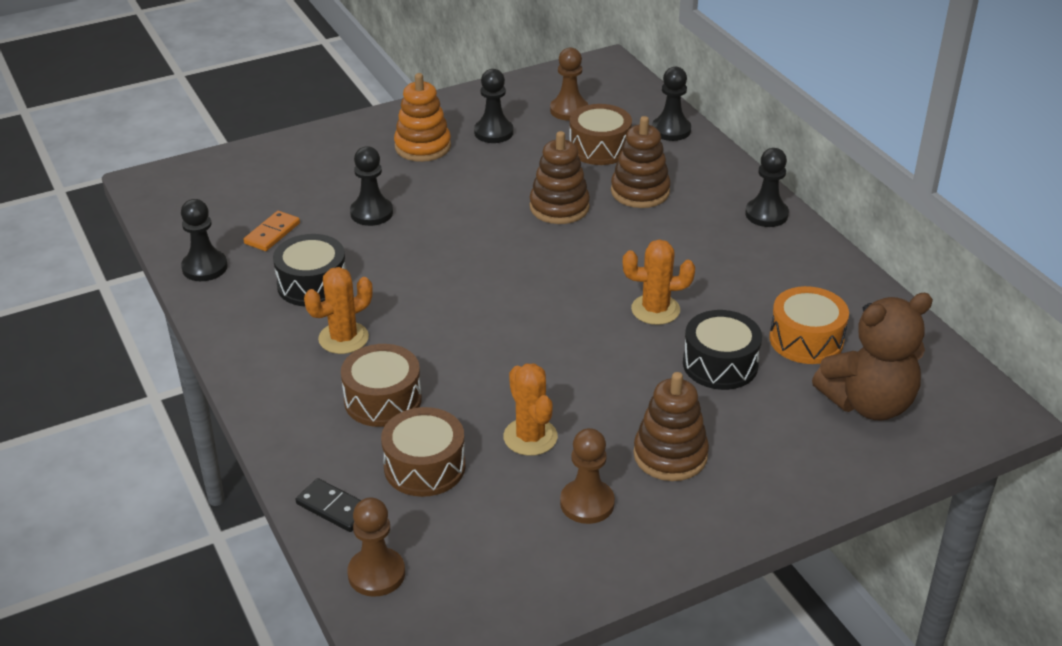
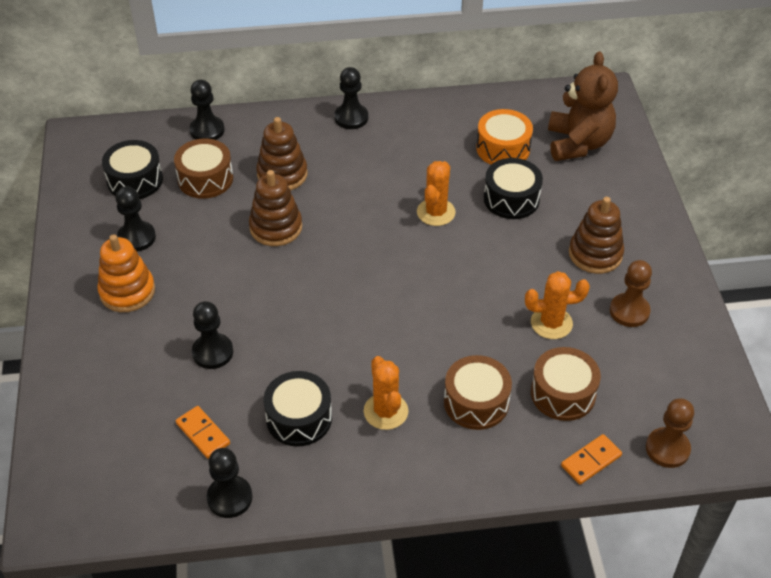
camera: 70 degrees left, 10 degrees up
(334, 508) = (591, 461): black domino -> orange domino
(569, 110) = (135, 180): brown pawn -> black drum

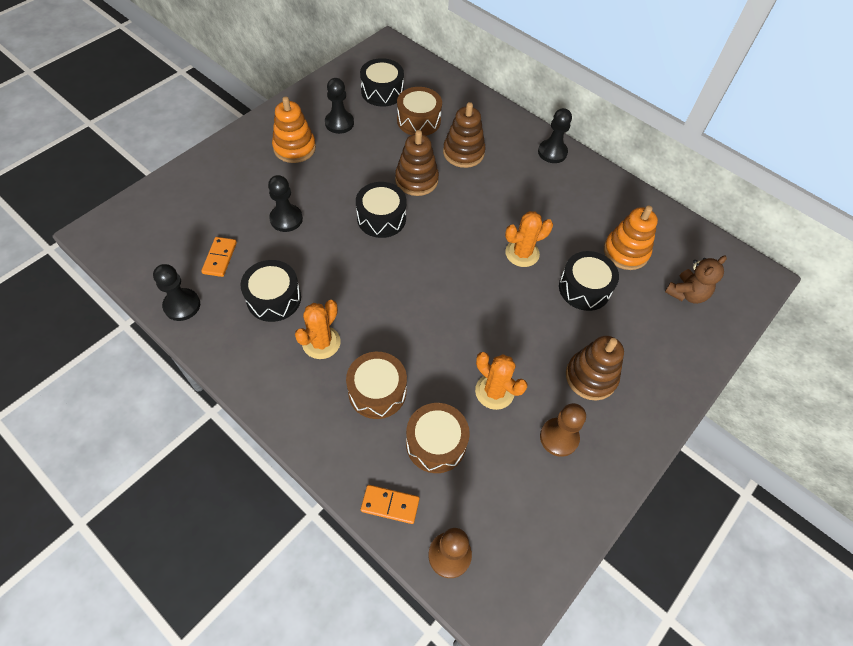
camera: 45 degrees right, 10 degrees up
(207, 130) = (458, 94): black pawn -> none
(292, 281) = (381, 218): none -> black drum
(503, 148) = (626, 252): orange drum -> orange stacking toy
(578, 143) = (686, 293): brown teddy bear -> brown teddy bear, size x0.62

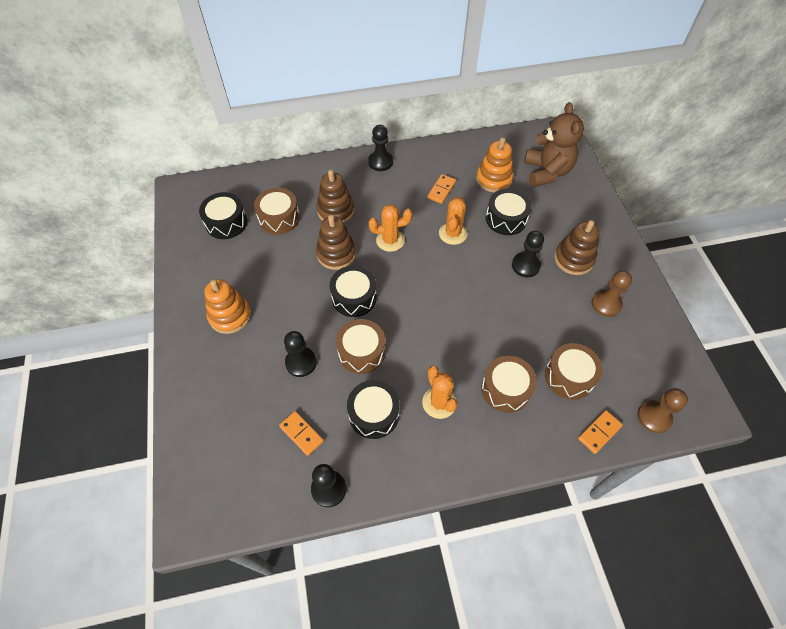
camera: 50 degrees left, 0 degrees up
(329, 255) = (361, 352): none -> brown drum
(339, 123) = (232, 270): black pawn -> black pawn (525, 265)
(494, 391) = (551, 318): orange cactus -> orange cactus (390, 240)
(566, 216) = (441, 190): none -> orange domino
(686, 293) = (547, 172): brown teddy bear -> brown teddy bear, size x1.62

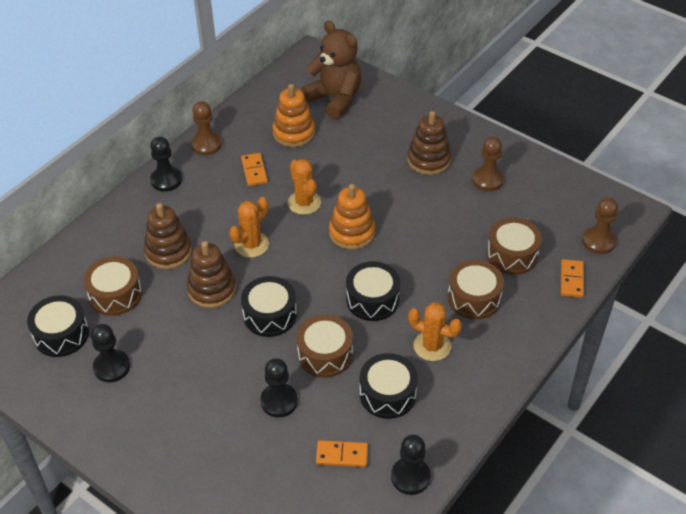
camera: 40 degrees left, 10 degrees down
(230, 316) = (164, 412): orange stacking toy -> orange stacking toy (352, 232)
(428, 153) = (206, 144): none -> brown pawn
(506, 219) = (339, 161): black drum -> black drum (372, 300)
(525, 265) = (394, 190): black pawn -> black pawn (112, 367)

